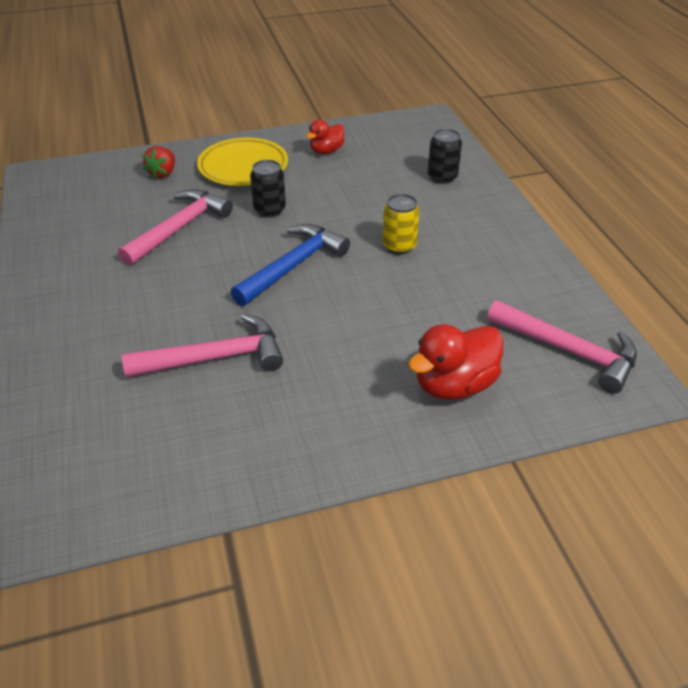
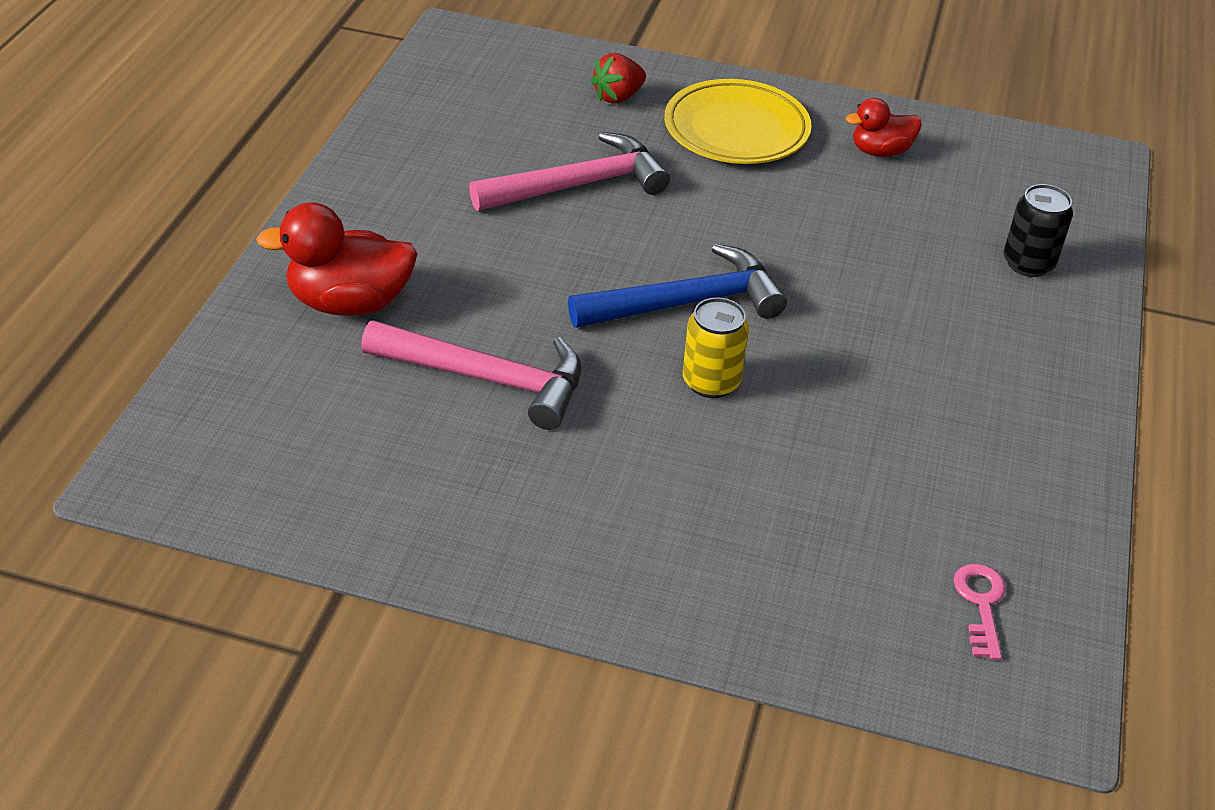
camera: 30 degrees right, 0 degrees up
(269, 210) = (721, 209): black can -> none
(399, 246) = (864, 339): yellow can -> yellow can (711, 382)
(454, 385) = (767, 565): red duck -> red duck (350, 303)
(568, 351) = (981, 604): pink hammer -> pink key

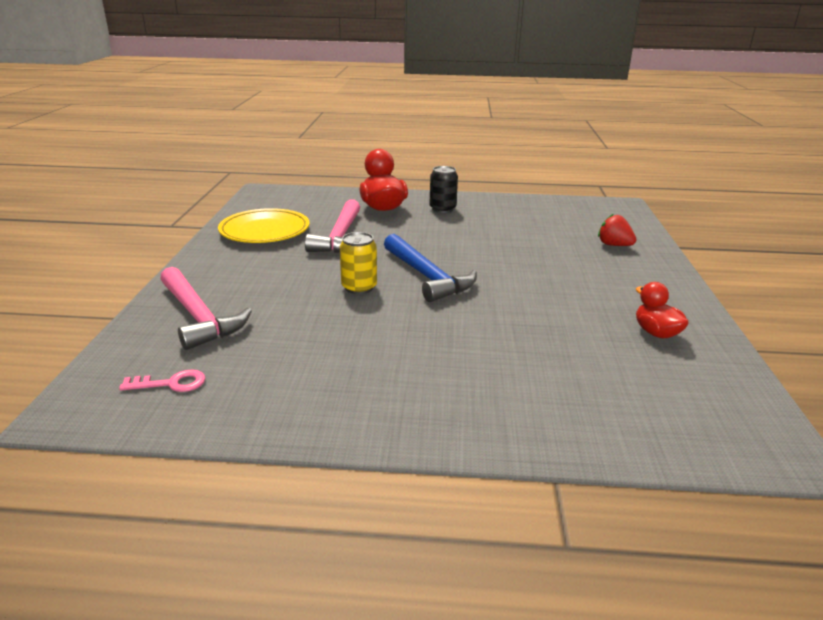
camera: 80 degrees right, 15 degrees down
(578, 185) = (514, 242): pink hammer -> pink hammer (199, 317)
(736, 130) = (620, 280): yellow plate -> yellow plate (265, 231)
(1028, 263) = (566, 405): black can -> black can (442, 209)

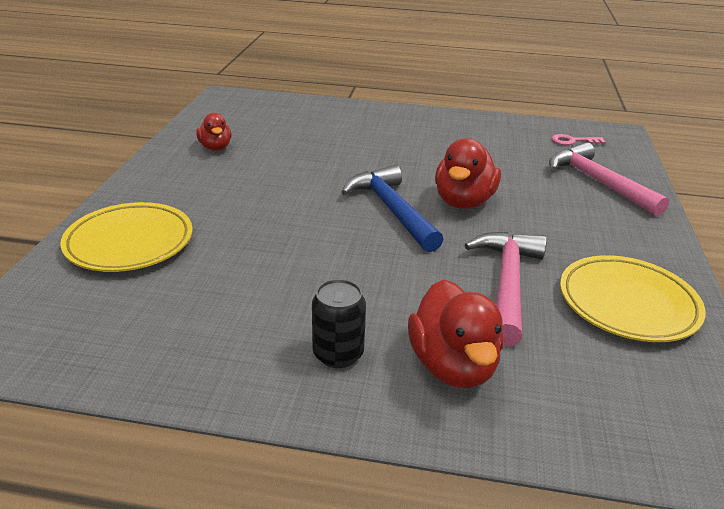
camera: 175 degrees left, 5 degrees up
(359, 287) = (463, 202): yellow can -> red duck
(614, 245) = (129, 243): red strawberry -> yellow plate

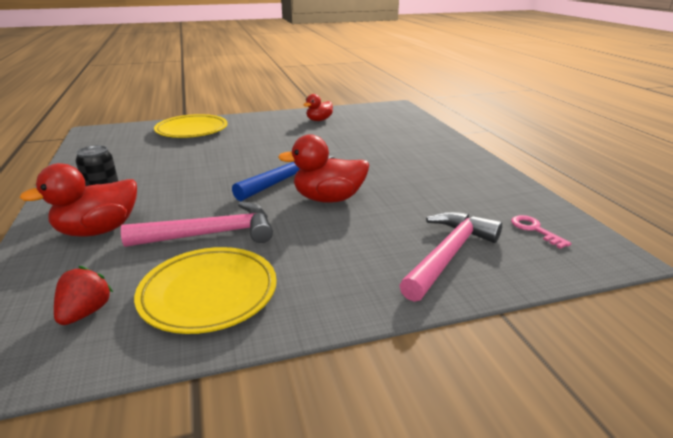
camera: 65 degrees right, 5 degrees down
(644, 385) = (85, 313): none -> red strawberry

